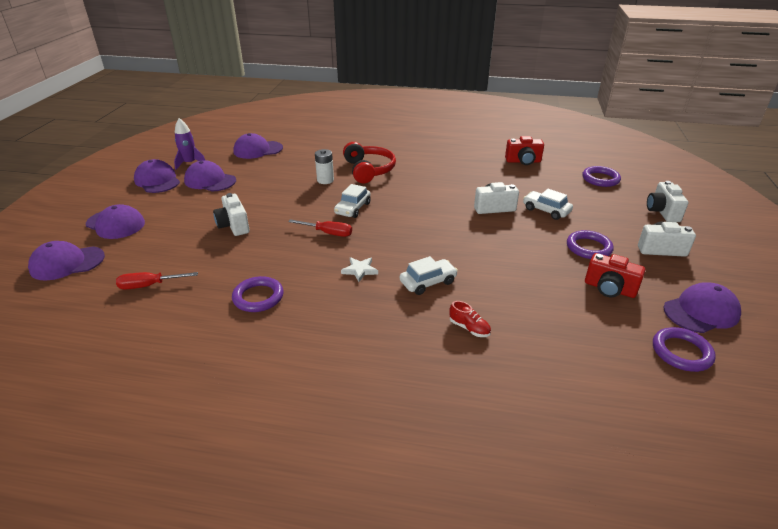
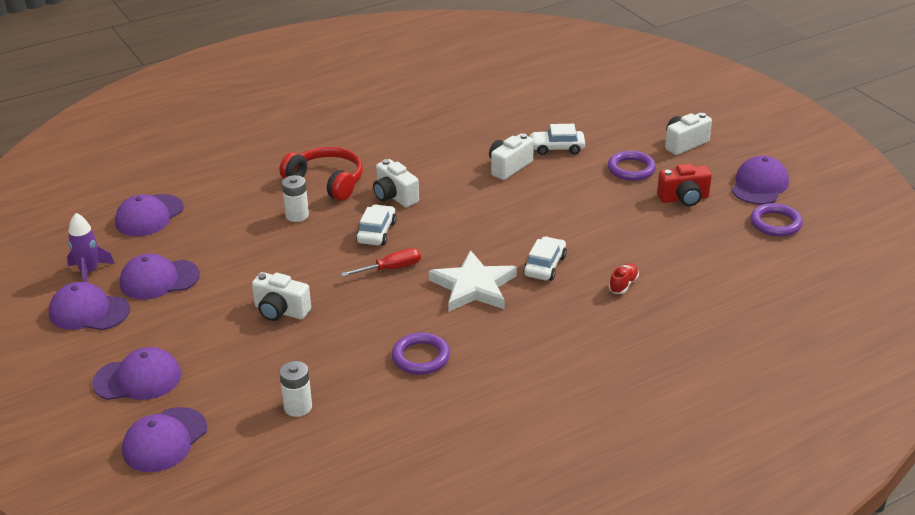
camera: 40 degrees left, 0 degrees up
(149, 285) = (298, 407): red screwdriver -> white battery
(353, 208) = (376, 232): white car -> white car turned 150 degrees counterclockwise
(360, 270) = (473, 287): white star -> white star, size x2.09
(469, 328) = (623, 285): red shoe -> red shoe turned 60 degrees counterclockwise
(523, 161) = (472, 100): red camera -> none
(600, 179) = (565, 91): purple ring -> none
(662, 212) = (650, 105): white camera -> white camera (394, 196)

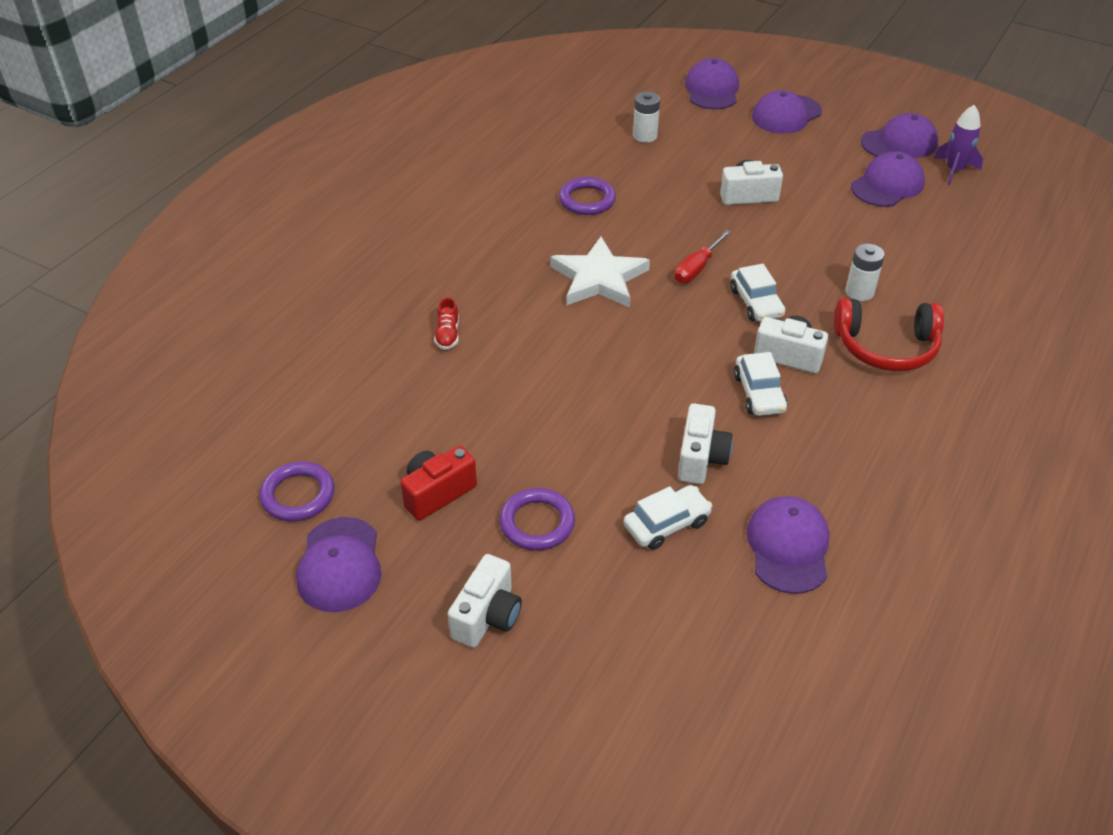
camera: 150 degrees right, 10 degrees up
(149, 216) = (996, 237): purple cap -> purple cap (788, 547)
(545, 266) = (545, 327): white car -> white car (759, 393)

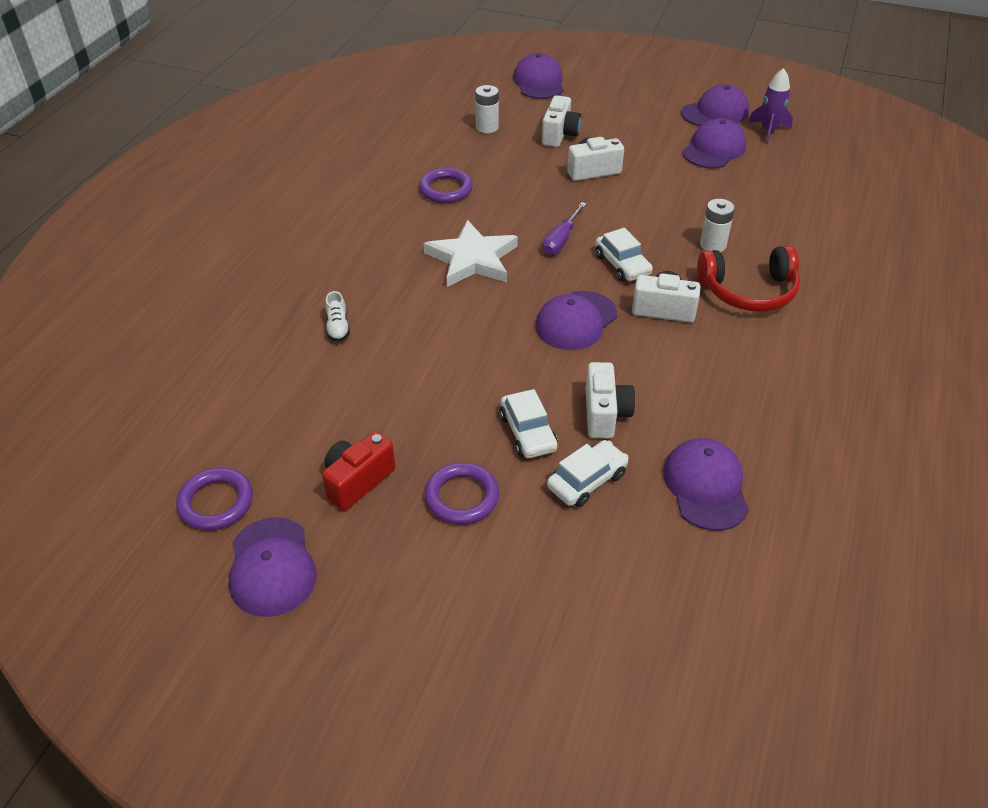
camera: 10 degrees left, 0 degrees up
(447, 335) = (338, 327): red shoe -> white shoe
(487, 616) = (432, 597): white camera -> white camera (559, 135)
(696, 268) = (561, 240): red screwdriver -> purple screwdriver
(759, 393) = (644, 346): white car -> white car (528, 432)
(786, 115) = (610, 97): purple cap -> purple cap (576, 321)

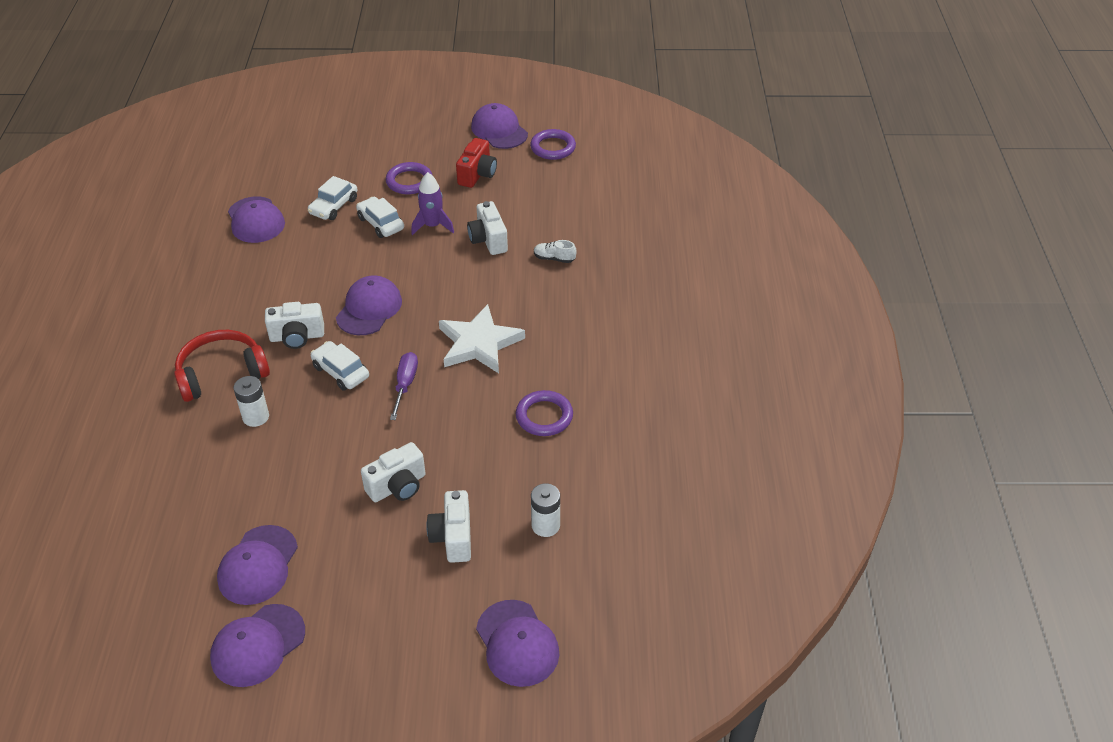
camera: 160 degrees right, 0 degrees up
(338, 327) = (554, 258): white shoe -> white shoe turned 45 degrees counterclockwise
(605, 414) = (330, 246): white camera -> white camera (488, 240)
(768, 131) = (185, 623): purple rocket -> purple rocket (432, 226)

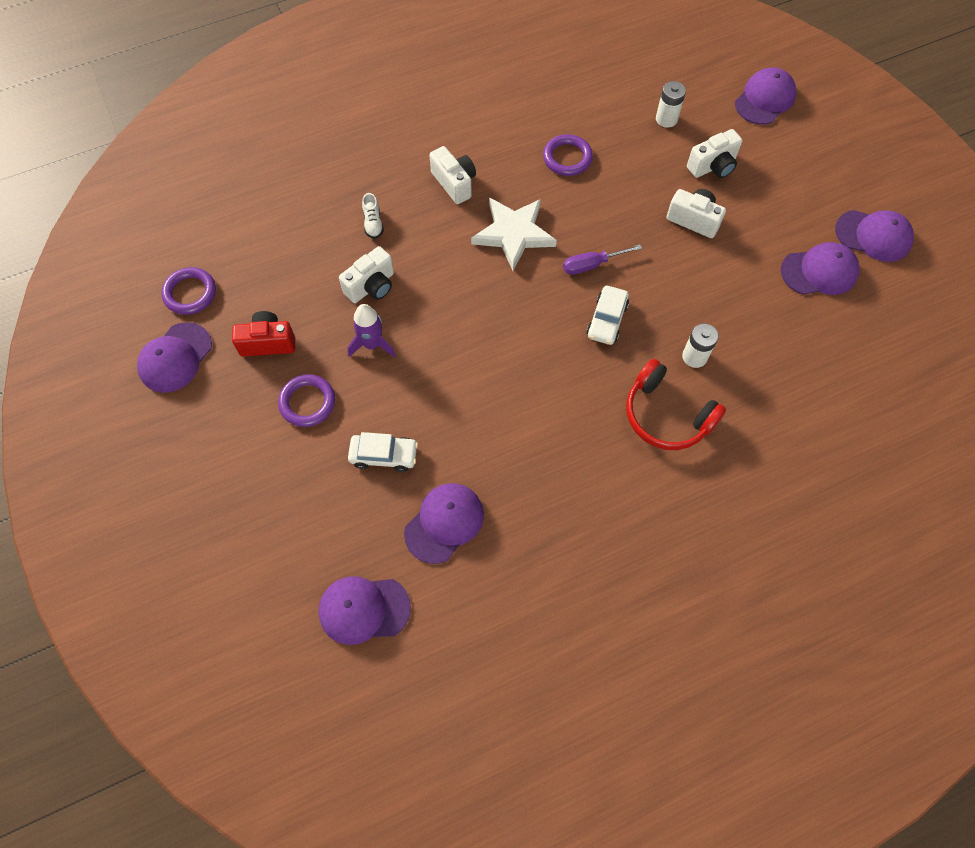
camera: 115 degrees left, 20 degrees up
(297, 337) = (587, 379): white camera -> white camera (454, 183)
(369, 309) = (518, 339): purple cap -> purple cap (364, 609)
(380, 223) = (391, 394): white car -> none

